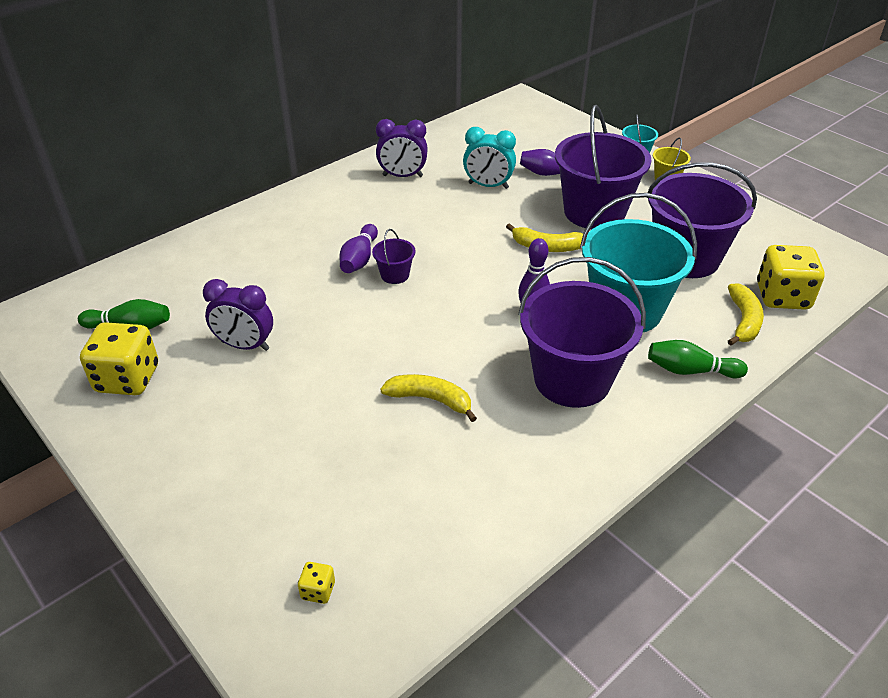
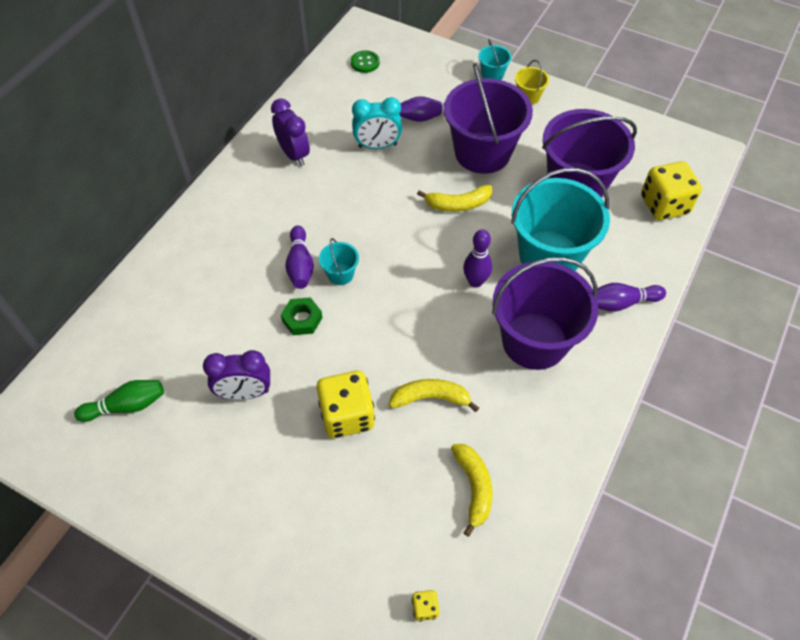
camera: 20 degrees left, 15 degrees up
(127, 379) = (156, 463): yellow dice -> yellow dice (347, 415)
(336, 301) = (302, 319): none -> green nut
(395, 275) = (340, 274): purple bucket -> turquoise bucket
(402, 176) = (294, 154): purple clock -> purple clock turned 105 degrees counterclockwise
(510, 124) = (365, 63): none -> green button
(690, 370) = (620, 303): green bowling pin -> purple bowling pin
(743, 321) = (643, 239): yellow banana -> yellow banana (474, 487)

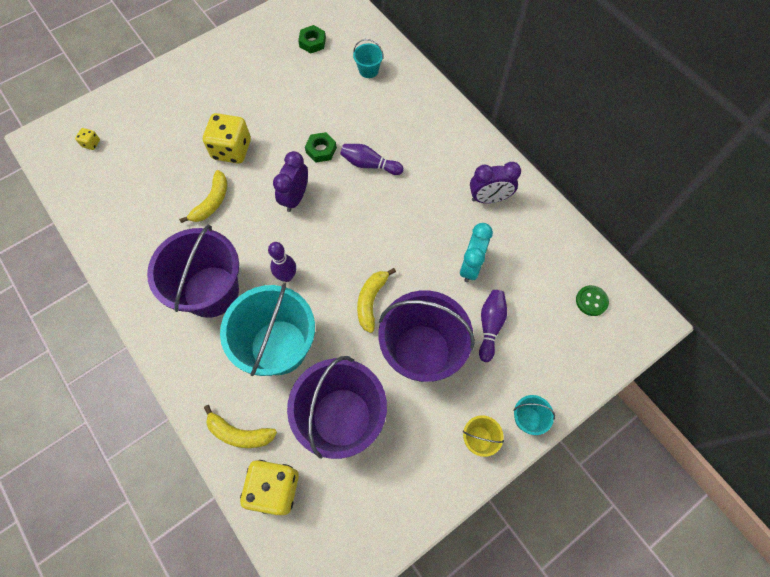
camera: 115 degrees right, 10 degrees up
(126, 406) = (312, 42): green bowling pin -> green nut
(245, 393) = (283, 101): purple clock -> purple clock (295, 197)
(340, 274) = (346, 187): turquoise bucket -> turquoise bucket (368, 70)
(474, 487) = (136, 199): yellow banana -> yellow banana (239, 433)
(620, 303) = (202, 377): purple bowling pin -> none

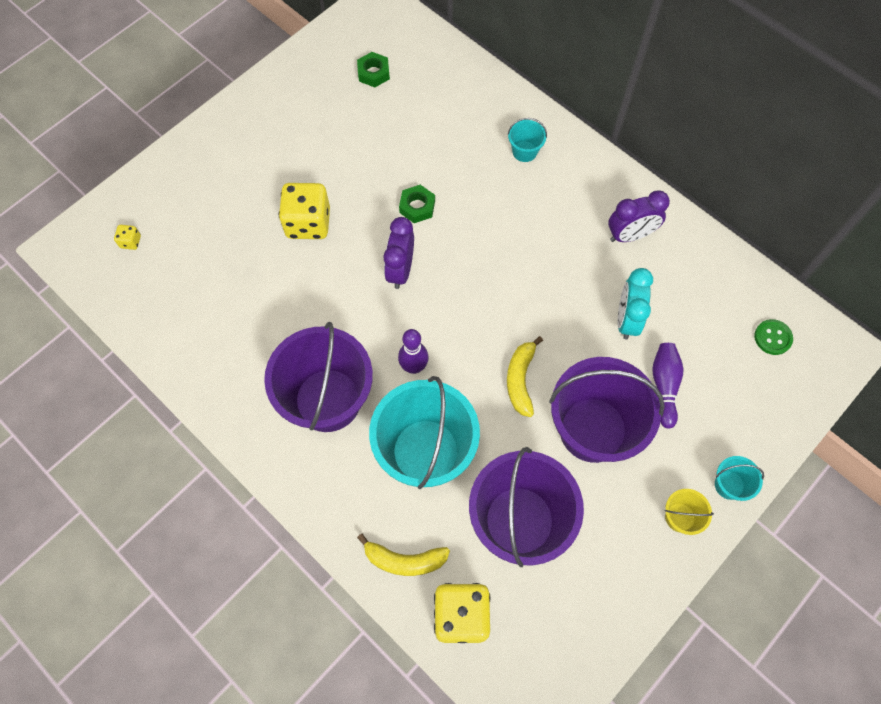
camera: 10 degrees left, 0 degrees up
(212, 202) = (300, 291): yellow banana -> none
(368, 70) = (451, 98): turquoise bucket -> turquoise bucket (524, 151)
(369, 164) = (480, 216): purple bowling pin -> none

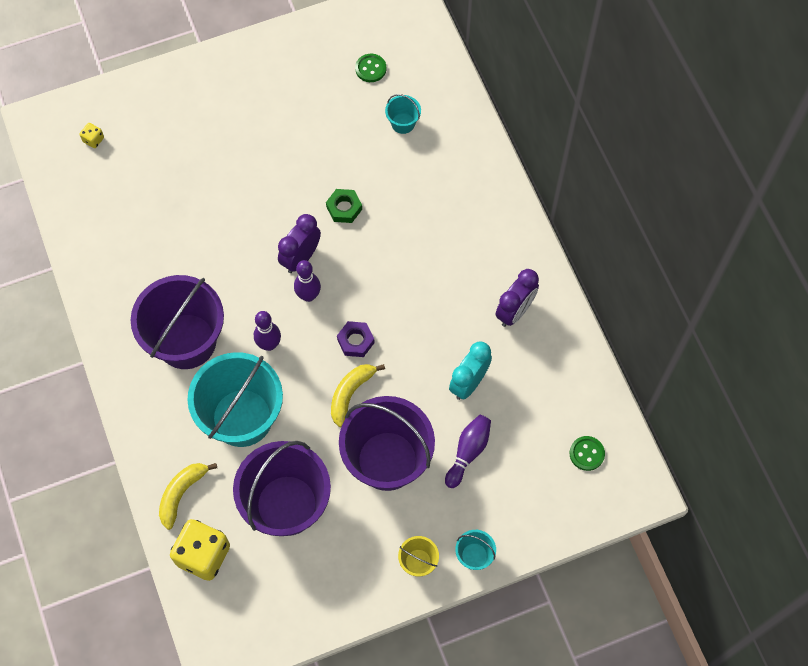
camera: 25 degrees right, 0 degrees up
(308, 223) = (245, 184): yellow dice -> none
(373, 73) = (370, 69): green nut -> green button
(404, 560) = (182, 493): yellow banana -> yellow banana turned 90 degrees clockwise
(427, 303) = (308, 295): none -> purple bowling pin
(497, 326) = (355, 341): none -> purple nut
(524, 151) = (465, 196): turquoise bucket -> turquoise bucket (403, 123)
(630, 235) = (515, 311): purple clock -> purple clock turned 60 degrees counterclockwise

